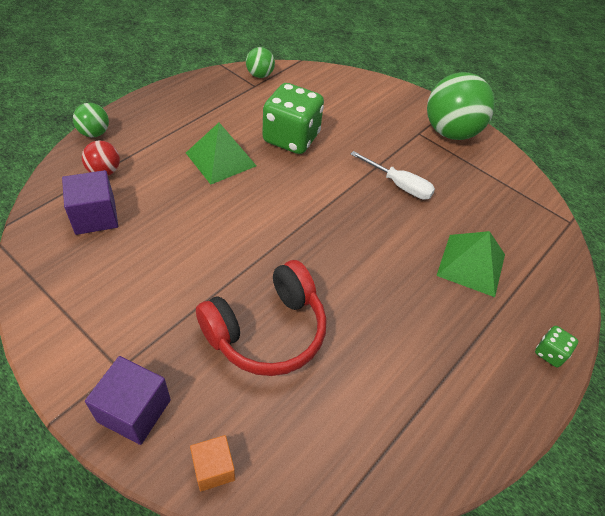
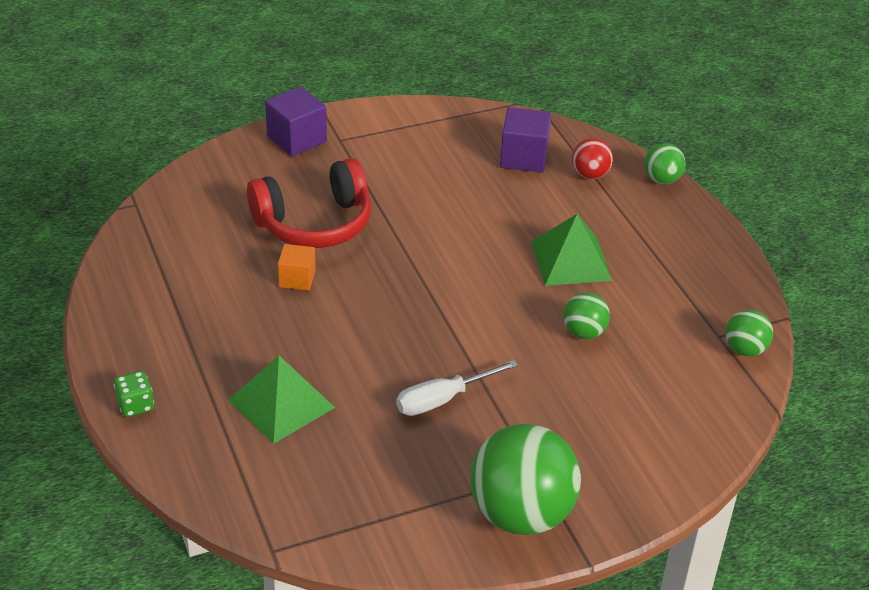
camera: 120 degrees right, 10 degrees down
(213, 468) = (220, 163): orange cube -> orange cube (297, 279)
(267, 331) = (314, 223): red headphones -> red headphones turned 105 degrees counterclockwise
(291, 138) = (584, 332): green dice -> green ball

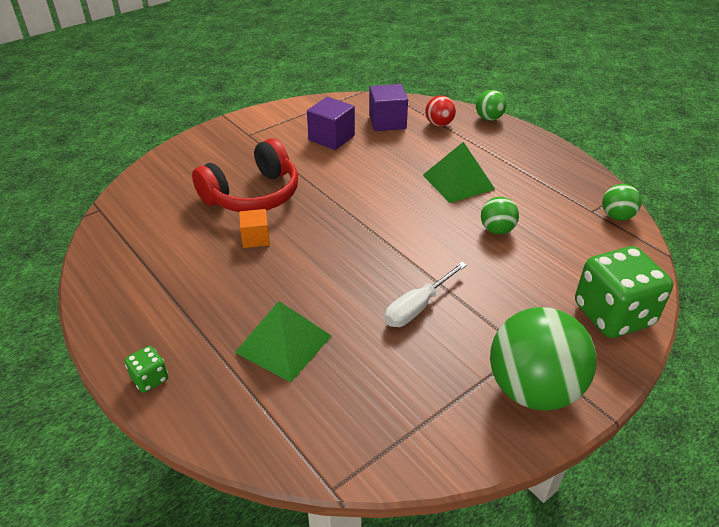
camera: 15 degrees left, 0 degrees up
(297, 139) = (215, 140): purple cube -> purple cube (331, 138)
(660, 462) = (613, 315): none -> green dice

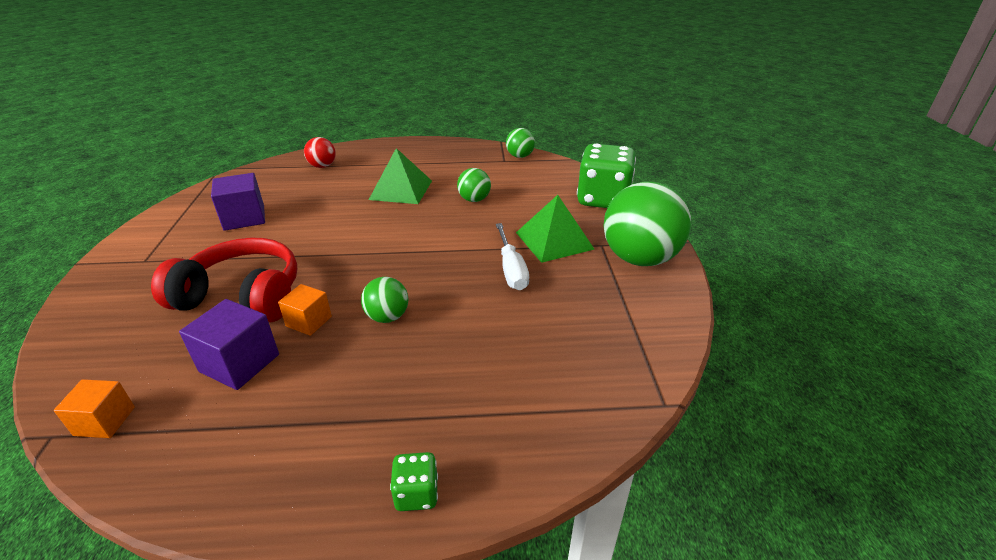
camera: 55 degrees left, 5 degrees down
(119, 219) = (105, 421): none -> orange cube
(253, 195) = (242, 296): red headphones -> red headphones turned 75 degrees counterclockwise
(283, 344) = (473, 363): green pyramid -> green pyramid (554, 240)
(387, 122) = (276, 184): purple cube -> purple cube (239, 363)
(489, 118) = (353, 147): green ball -> green ball (387, 317)

